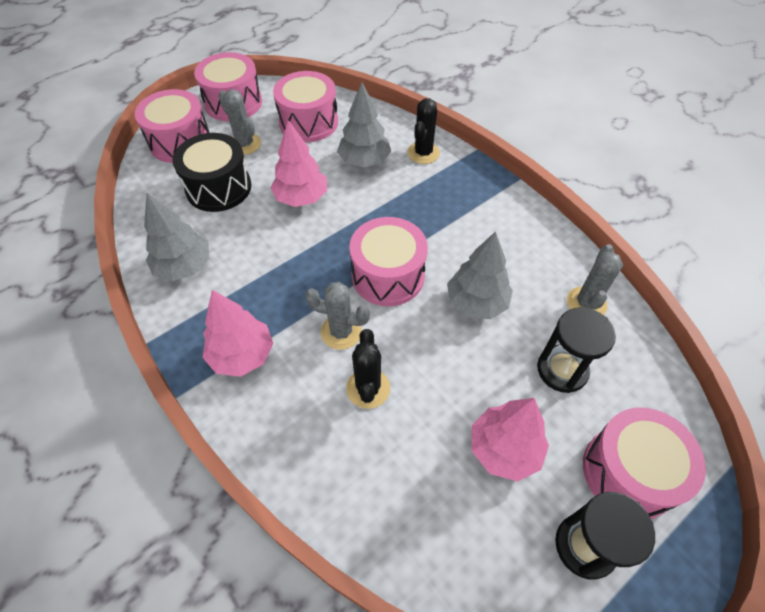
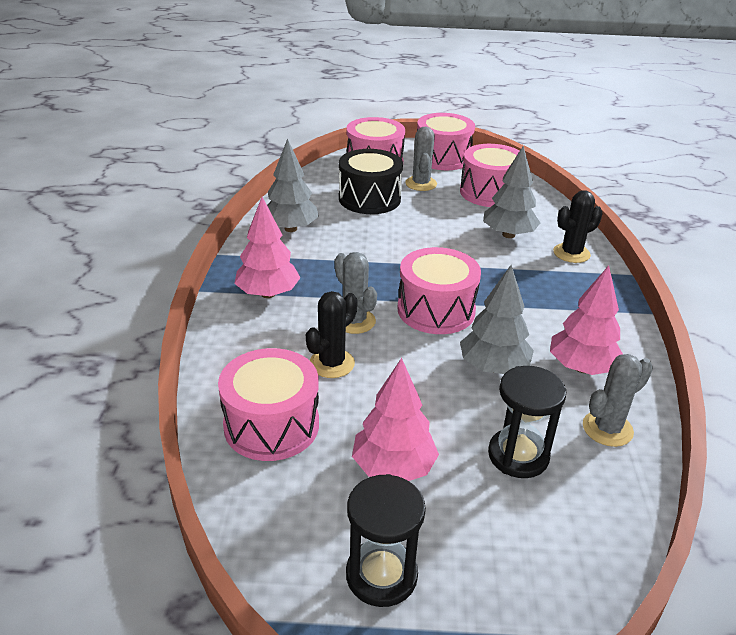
camera: 40 degrees right, 20 degrees down
(301, 198) = (425, 232): pink tree -> pink tree (582, 367)
(628, 472) = (491, 562): pink drum -> pink drum (271, 425)

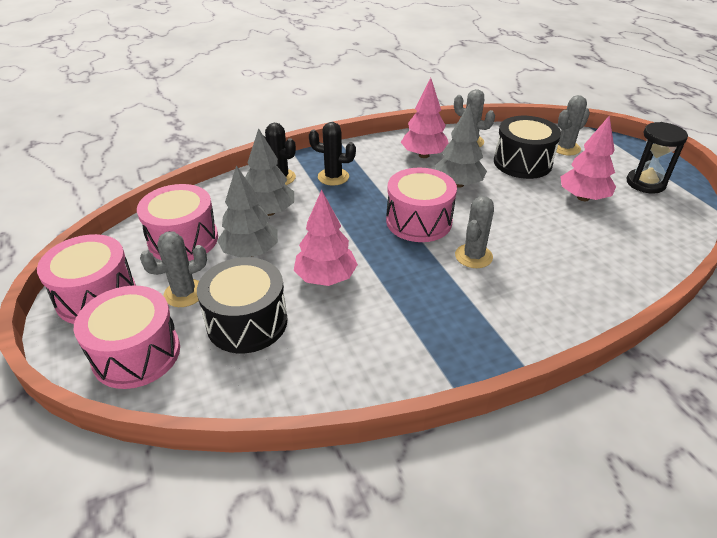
camera: 115 degrees left, 5 degrees up
(268, 294) = (489, 322): pink tree -> pink tree (326, 278)
(271, 425) = (616, 253): pink drum -> none
(291, 228) = (361, 361): grey tree -> grey tree (250, 252)
(332, 363) = (531, 250): black cactus -> black cactus (333, 177)
(518, 455) = (522, 163): black hourglass -> black drum
(543, 538) = (565, 148): none -> grey cactus

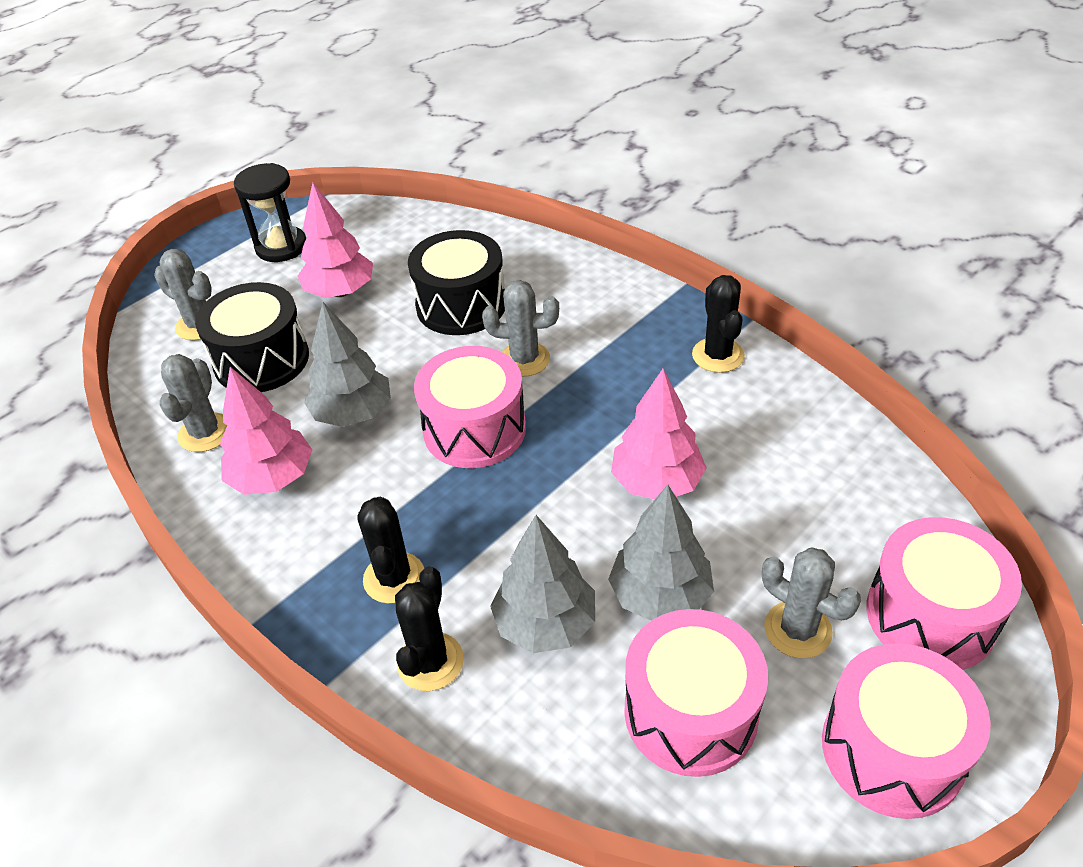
camera: 110 degrees left, 5 degrees up
(247, 322) = (790, 527): black drum -> black drum (461, 305)
(426, 356) = (718, 355): none -> black cactus

